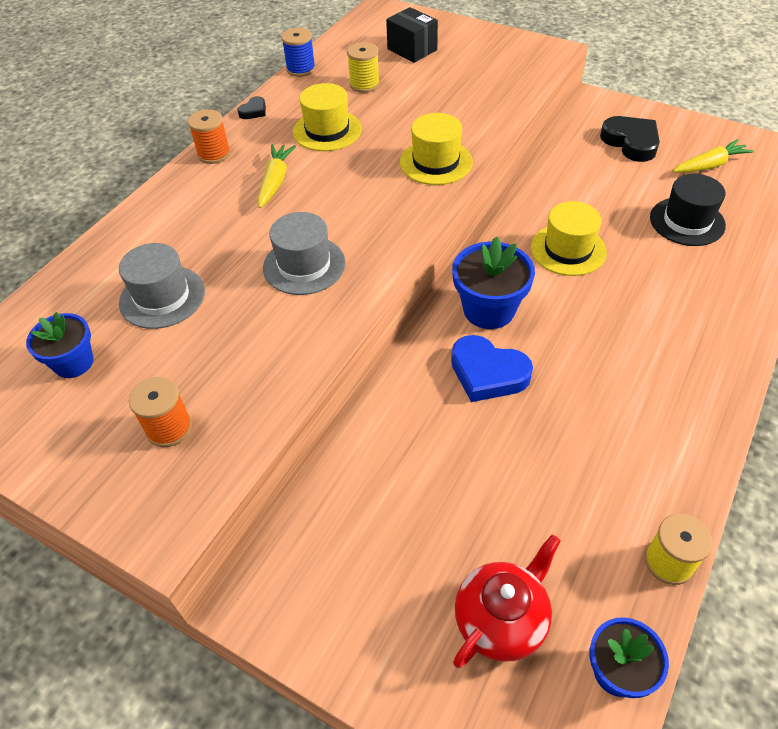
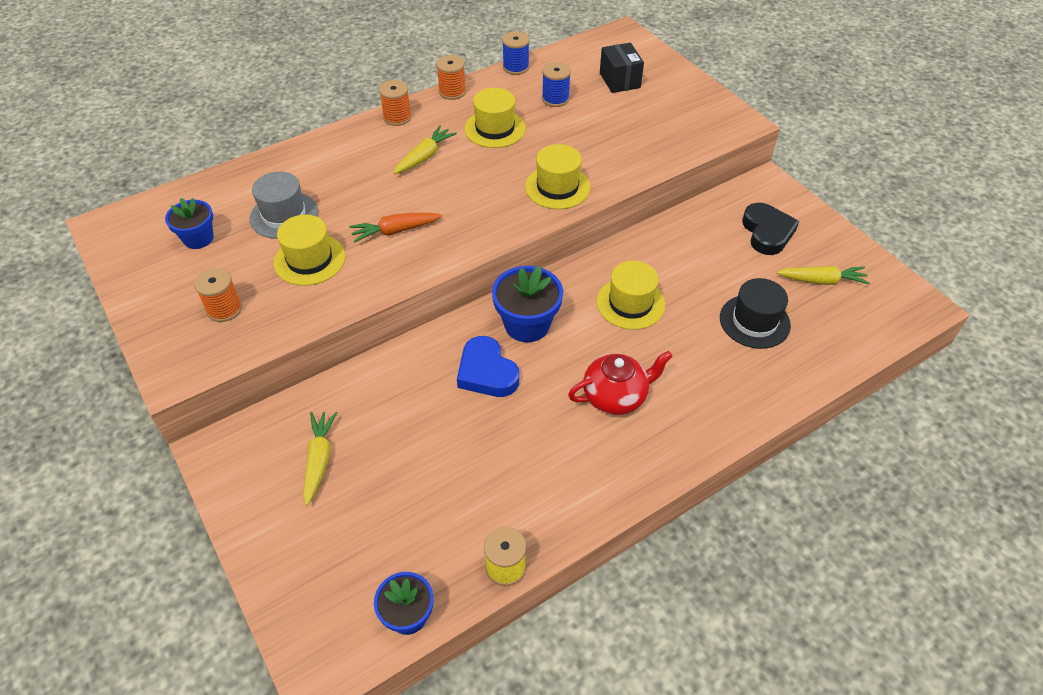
camera: 25 degrees right, 0 degrees up
(230, 332) = (309, 259): none -> yellow hat
(254, 111) = (452, 92): black heart -> orange spool
(304, 265) = (395, 231): grey hat -> orange carrot
(364, 84) = (555, 99): yellow spool -> blue spool
(384, 549) = (319, 459): none -> yellow carrot
(501, 619) = (359, 543): red teapot -> red teapot (616, 396)

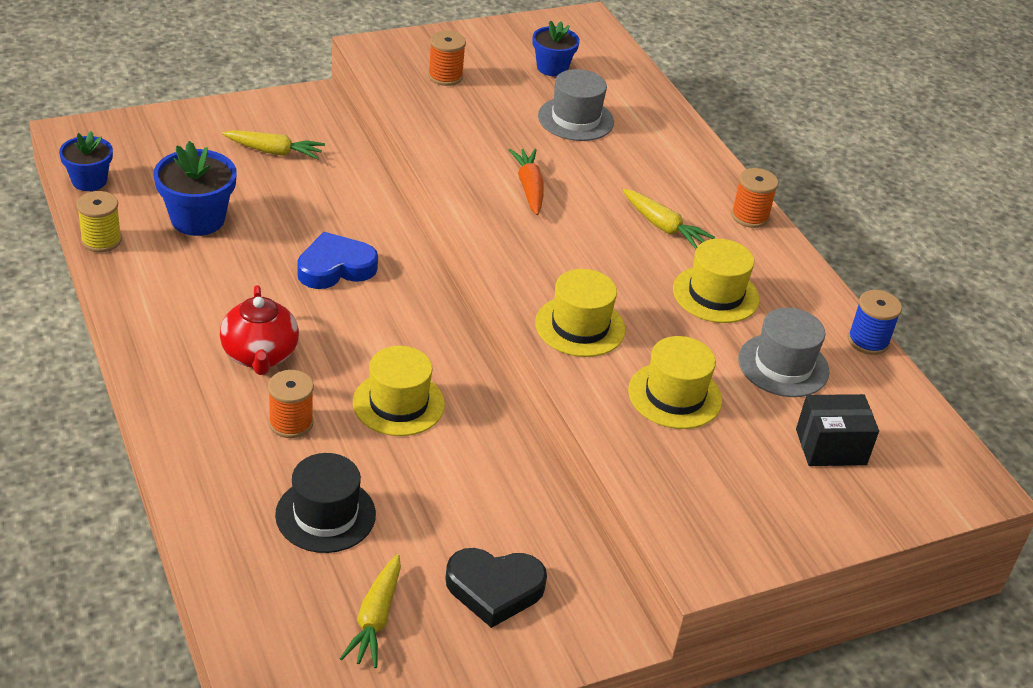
camera: 95 degrees right, 10 degrees down
(309, 259) = (500, 129): yellow hat -> yellow hat (675, 395)
(452, 92) = (806, 270): orange spool -> orange spool (291, 423)
(527, 324) = (394, 309): blue flower pot -> blue flower pot (197, 219)
(555, 99) = (783, 365): blue spool -> grey hat

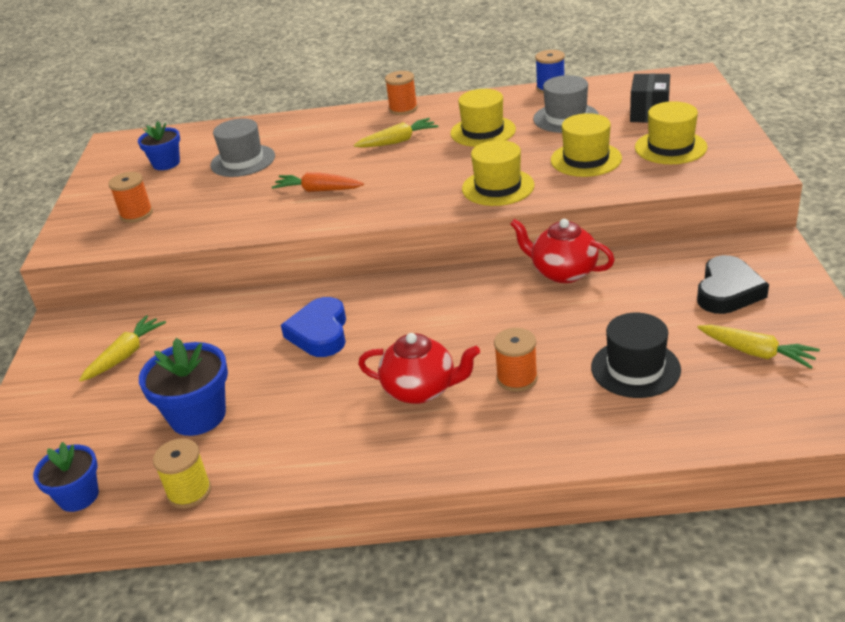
camera: 60 degrees left, 5 degrees down
(398, 403) = (511, 315): yellow hat -> yellow hat (670, 147)
(494, 436) = (563, 272): none -> red teapot

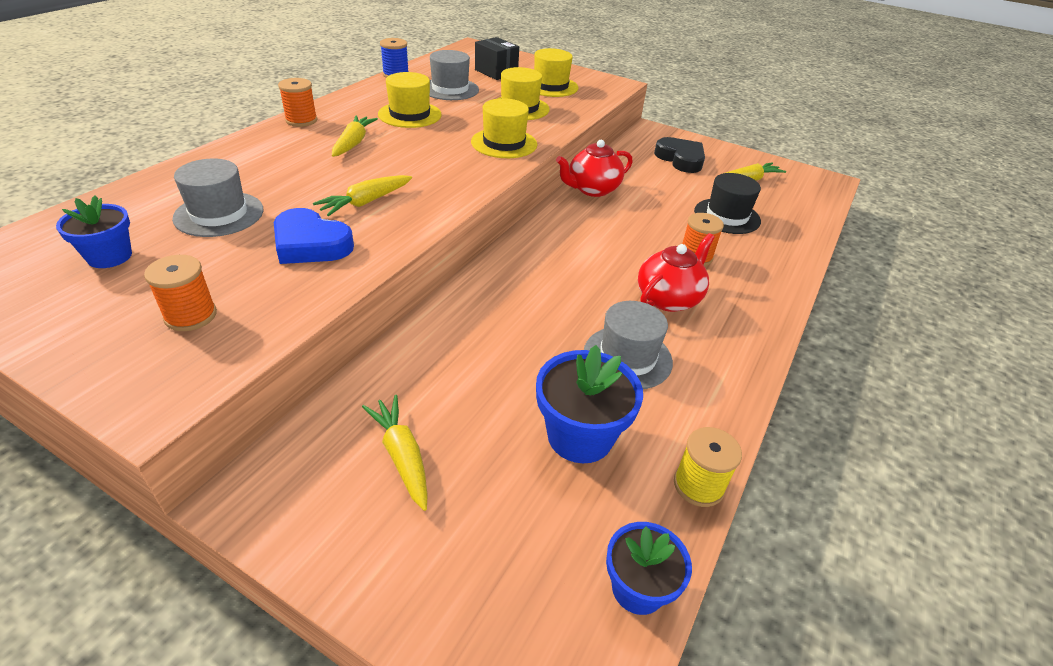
camera: 65 degrees left, 5 degrees up
(309, 401) = (627, 357): none -> grey hat
(318, 190) = (365, 202): orange carrot -> yellow carrot
(320, 333) = (532, 313): blue heart -> blue heart (310, 244)

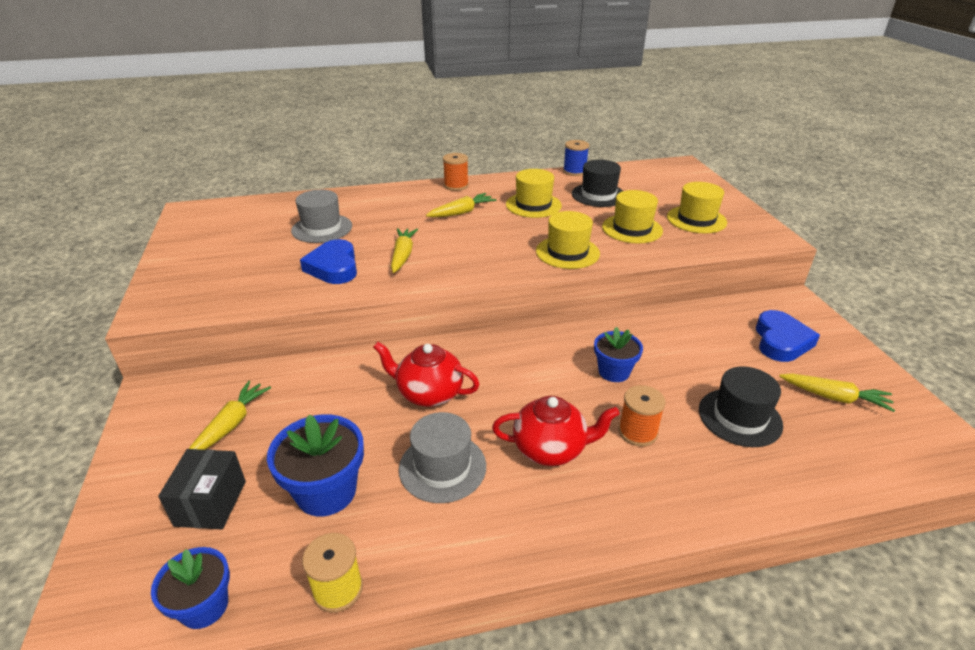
camera: 50 degrees right, 5 degrees down
(109, 256) = (246, 230): blue flower pot -> blue flower pot (614, 371)
(191, 316) = (226, 278): orange spool -> none
(365, 202) = (403, 255): yellow carrot -> yellow carrot turned 90 degrees clockwise
(450, 89) = (598, 195): grey hat -> black hat
(496, 72) = (664, 192): black box -> black box (211, 503)
(592, 189) = (635, 327): red teapot -> red teapot (429, 393)
(680, 159) = (781, 341): black heart -> blue heart

